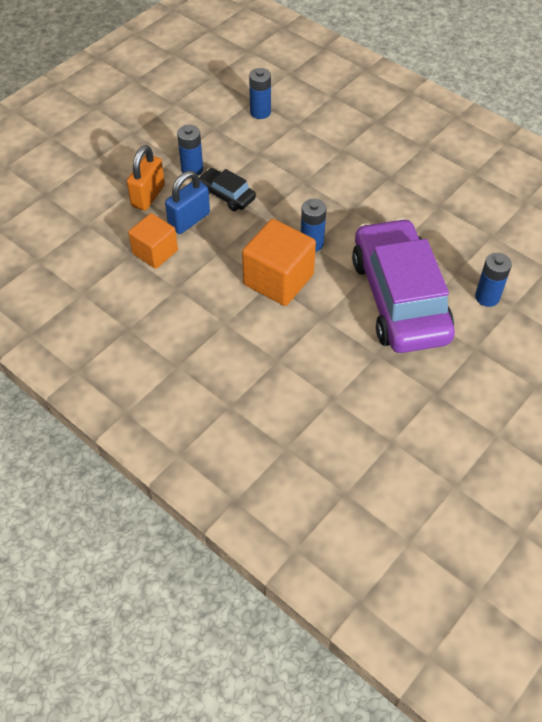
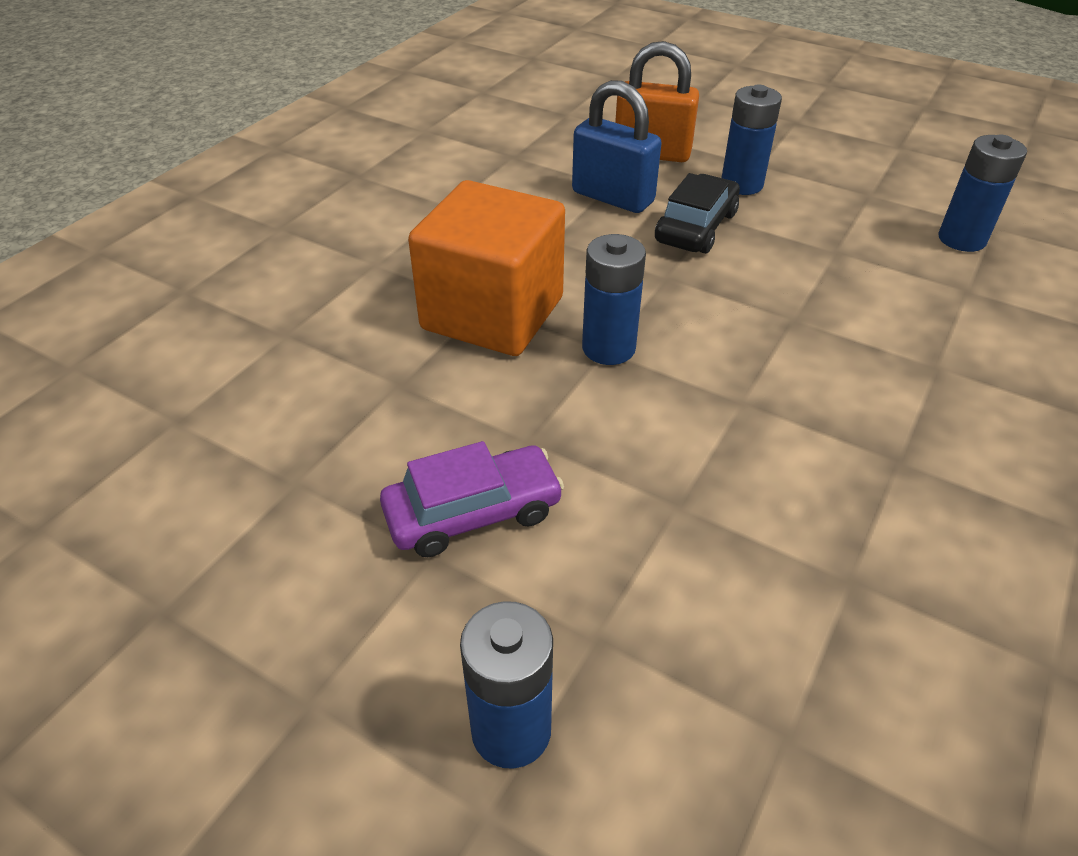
camera: 80 degrees right, 10 degrees down
(155, 252) = (525, 176): orange cube -> none
(399, 298) = (473, 513): purple car -> purple car, size x0.43

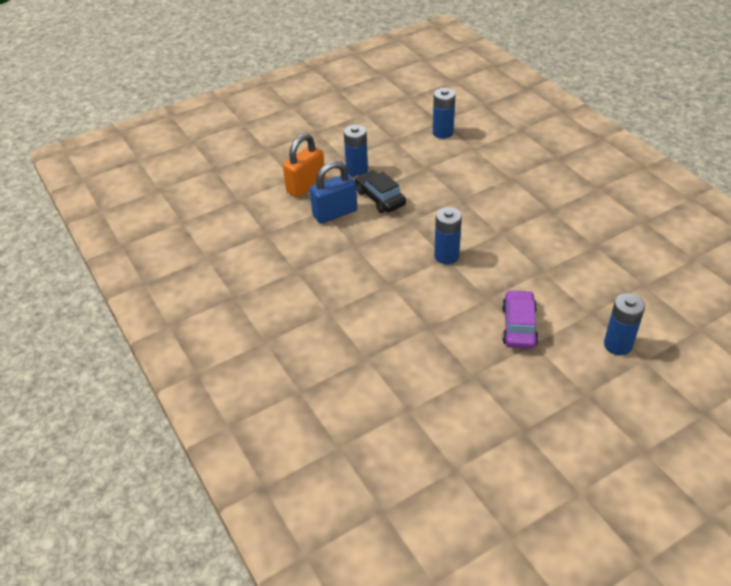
camera: 60 degrees left, 0 degrees up
(492, 313) = (399, 283): orange cube -> none

